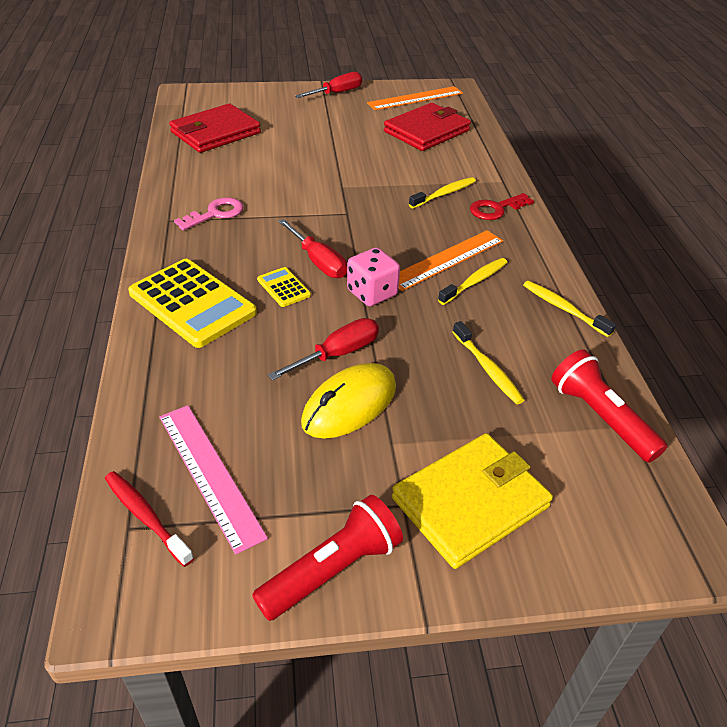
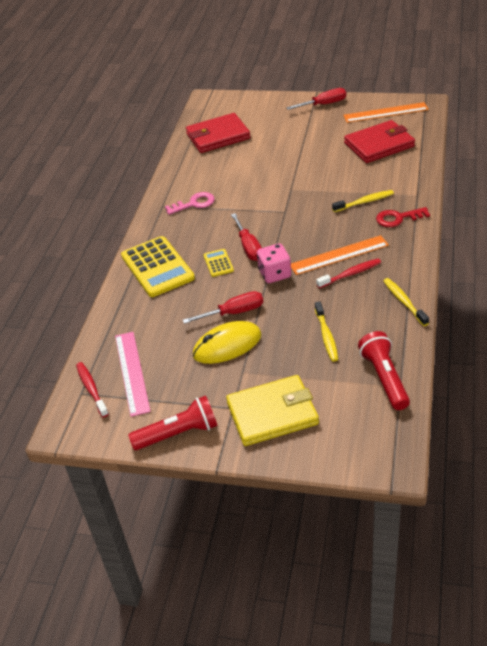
camera: 25 degrees right, 0 degrees up
(475, 281) = (350, 274): yellow toothbrush -> red toothbrush

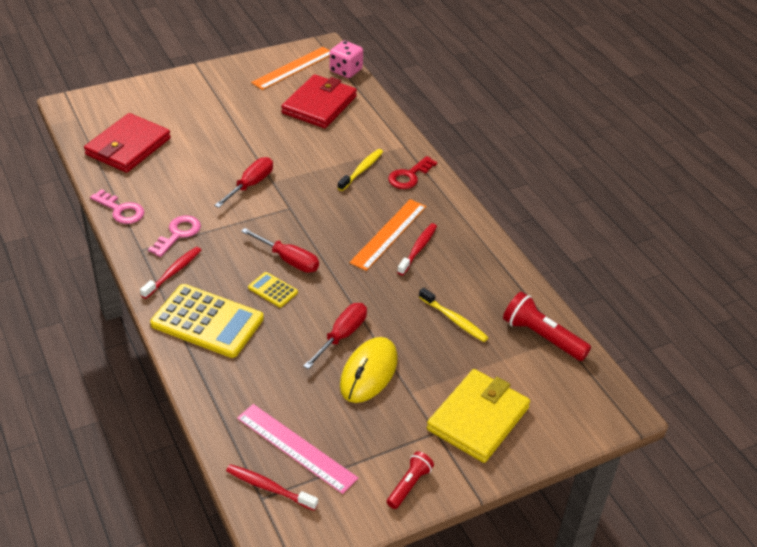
camera: 45 degrees left, 0 degrees up
(167, 227) = (173, 272): none -> red toothbrush
(174, 176) = (121, 210): none -> pink key
(178, 433) = (409, 485): red flashlight -> red flashlight, size x0.61
(274, 274) = (344, 278): pink dice -> pink dice (346, 71)
(323, 104) = (217, 76): red screwdriver -> red screwdriver (250, 185)
(404, 301) = (491, 257): yellow toothbrush -> none

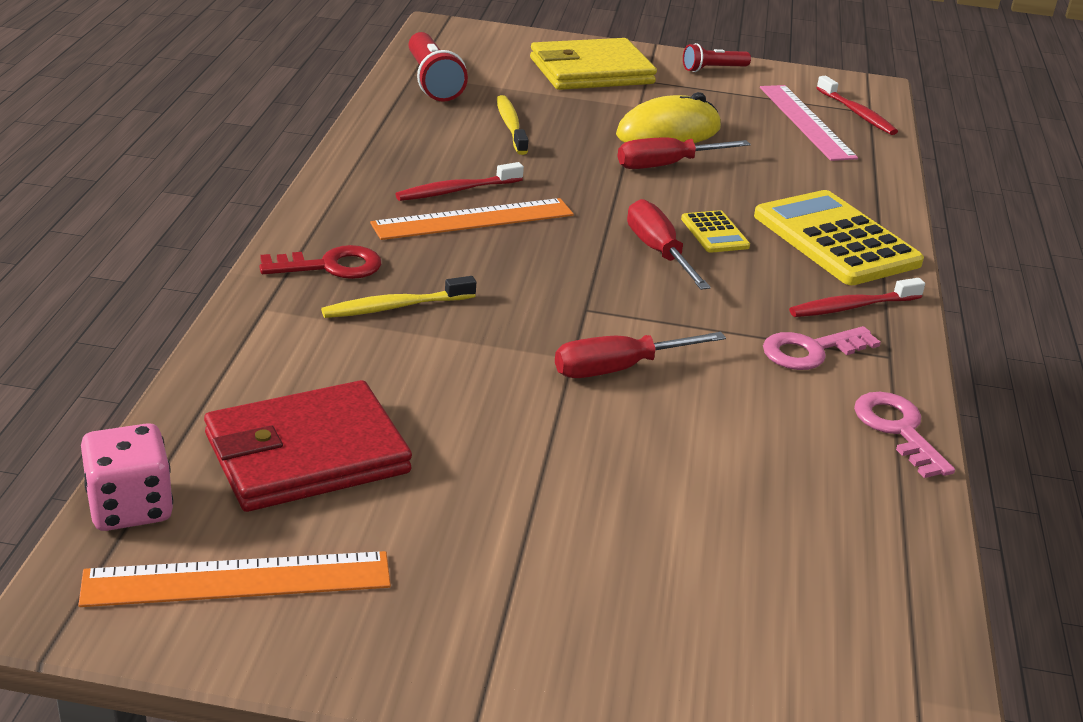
camera: 145 degrees left, 10 degrees down
(128, 146) = (819, 554): red wallet -> none

